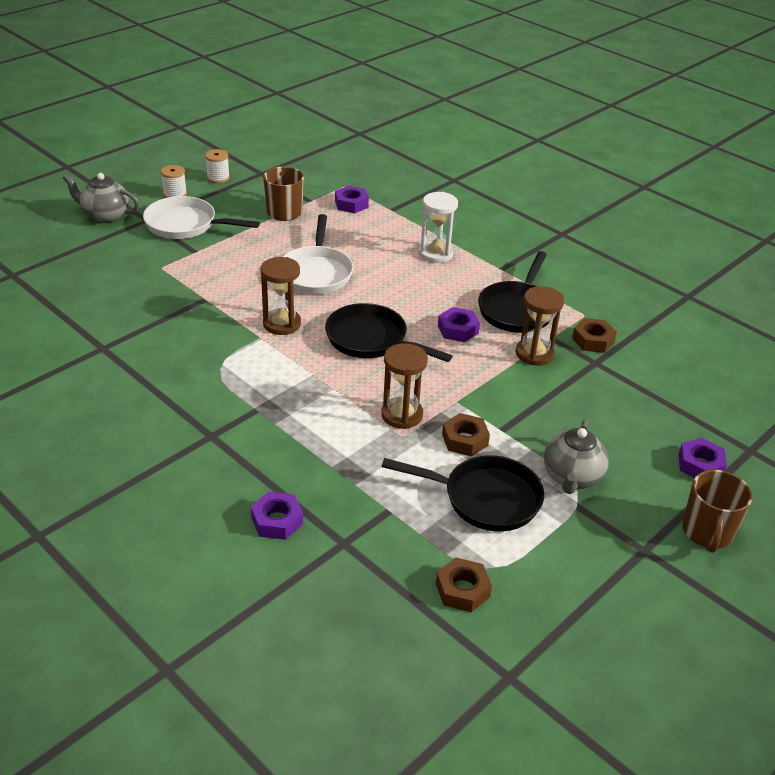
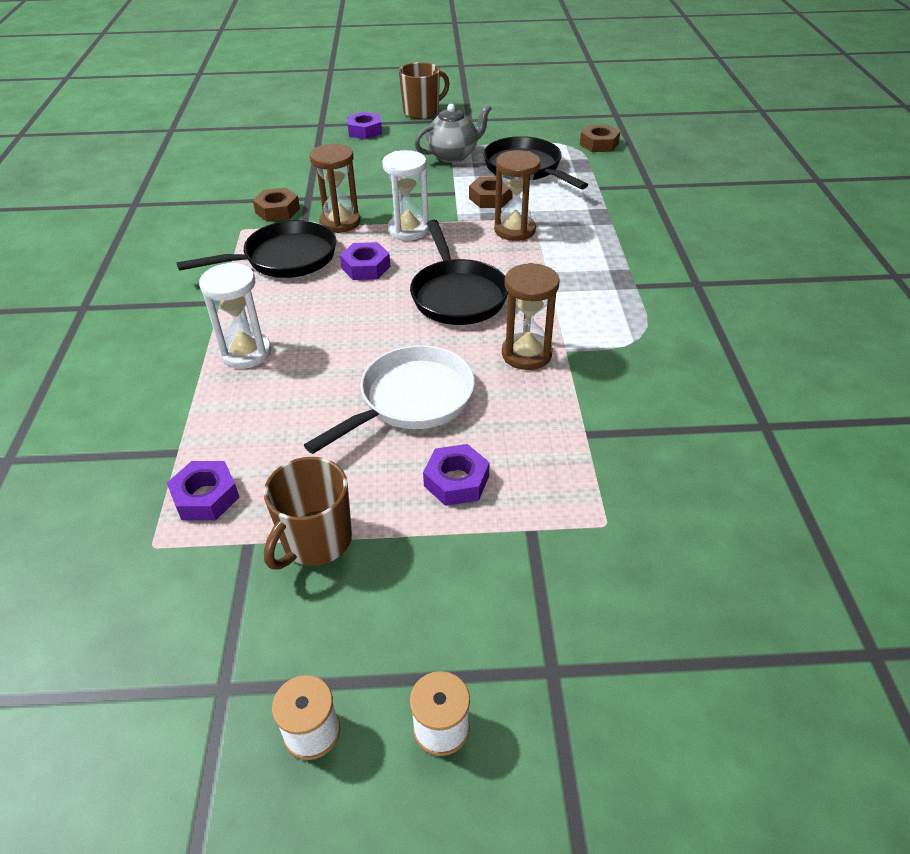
camera: 135 degrees left, 5 degrees up
(105, 215) = (627, 742): grey teapot -> none
(186, 225) = (496, 608): white pan -> none
(277, 521) = (687, 212): purple nut -> purple nut (456, 481)
(478, 373) = (408, 230): none -> white hourglass

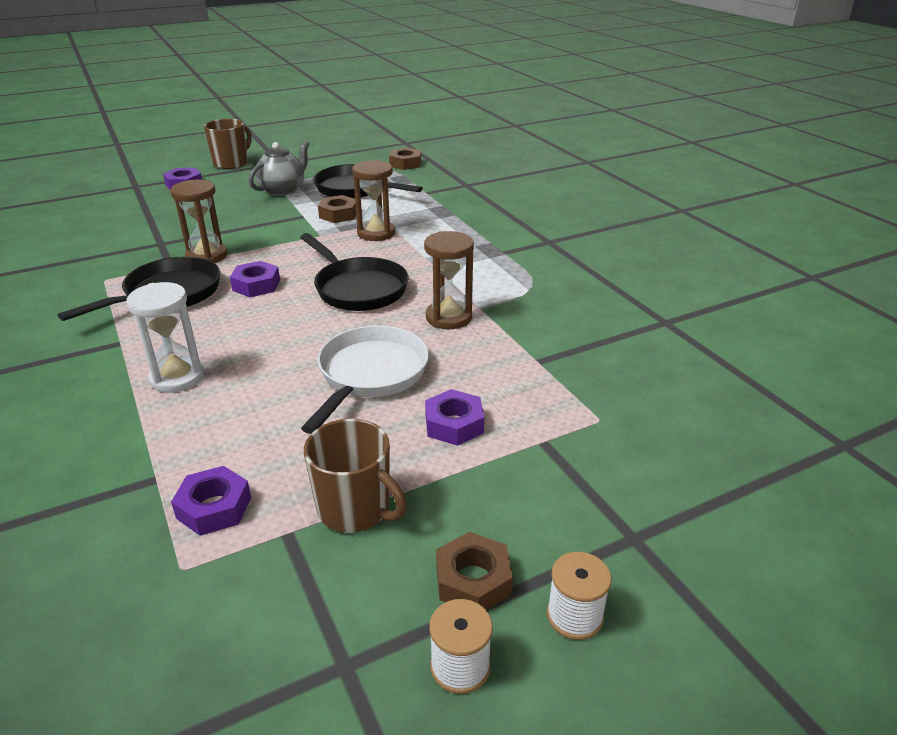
camera: 25 degrees left, 10 degrees down
(277, 210) = (134, 258): brown nut -> brown nut (473, 580)
(316, 541) = (355, 509): brown mug -> brown mug turned 60 degrees counterclockwise
(408, 230) = (278, 250): white hourglass -> none

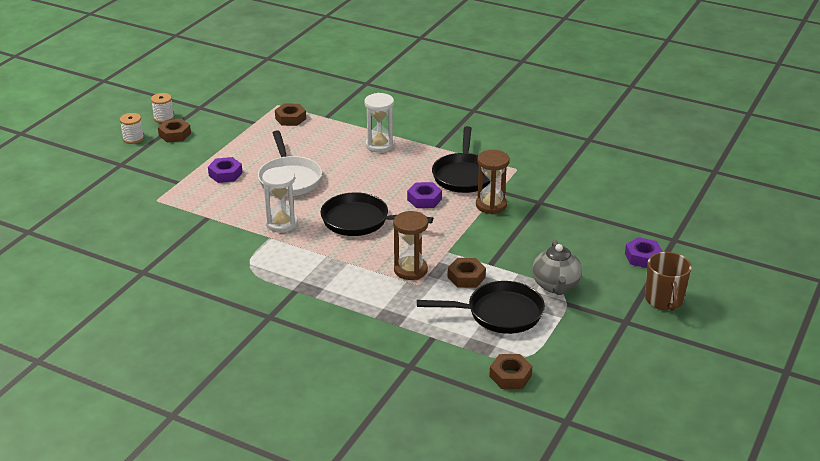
camera: 145 degrees right, 0 degrees up
(214, 508) = (290, 118): purple nut -> brown nut
(355, 509) = (237, 135): brown mug -> none
(448, 317) = (282, 223): brown hourglass -> white hourglass

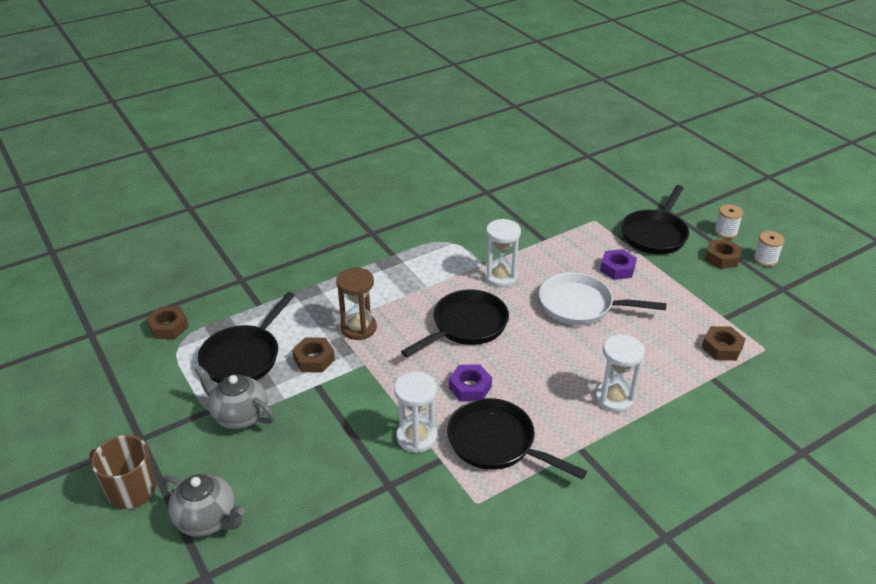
camera: 120 degrees right, 5 degrees up
(159, 168) = (655, 234): none -> black pan
(491, 205) = (416, 437): brown hourglass -> white hourglass
(643, 257) = (208, 520): purple nut -> grey teapot

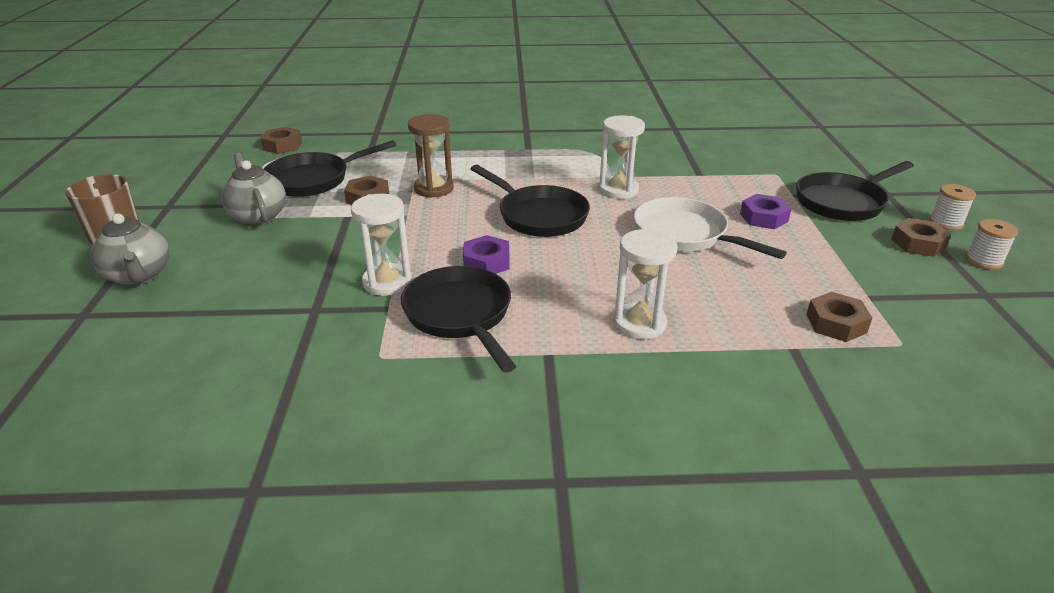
camera: 30 degrees right, 5 degrees down
(466, 326) = (538, 216): black pan -> black pan turned 60 degrees clockwise

